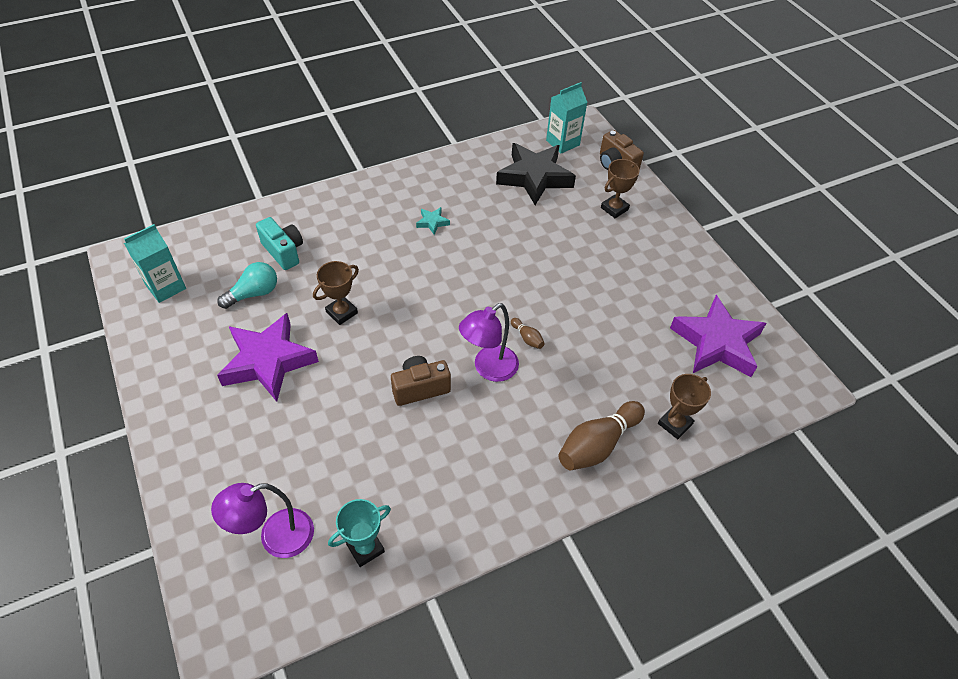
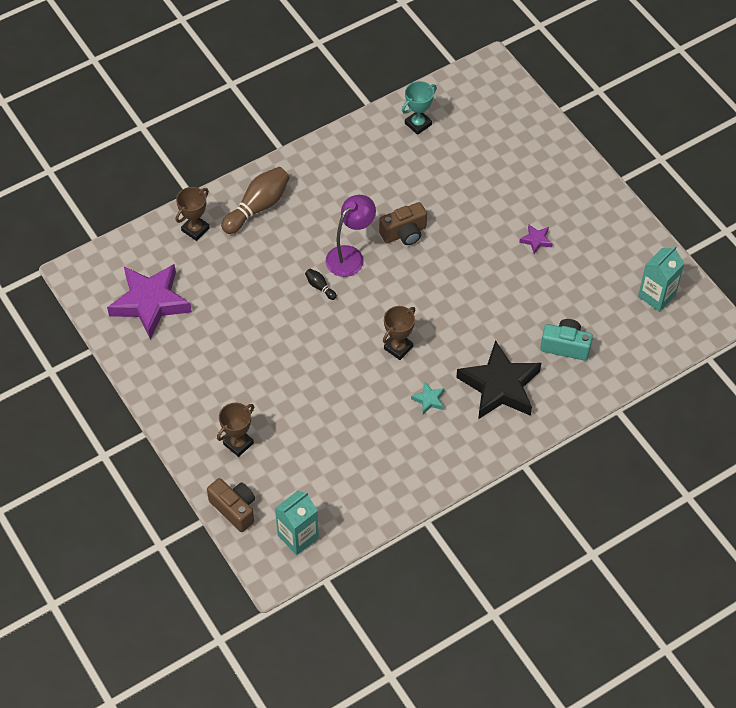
camera: 175 degrees right, 5 degrees up
(254, 293) = (575, 299): turquoise light bulb -> none
(268, 361) = (536, 240): purple star -> purple star, size x0.41
(276, 538) = (481, 123): purple lamp -> none
(284, 251) = (565, 346): turquoise camera -> turquoise camera turned 150 degrees clockwise
(341, 312) = (489, 291): brown trophy -> brown trophy (398, 347)
(527, 338) = (320, 287): brown bowling pin -> black bowling pin
(534, 177) = (327, 476): black star -> black star (499, 386)

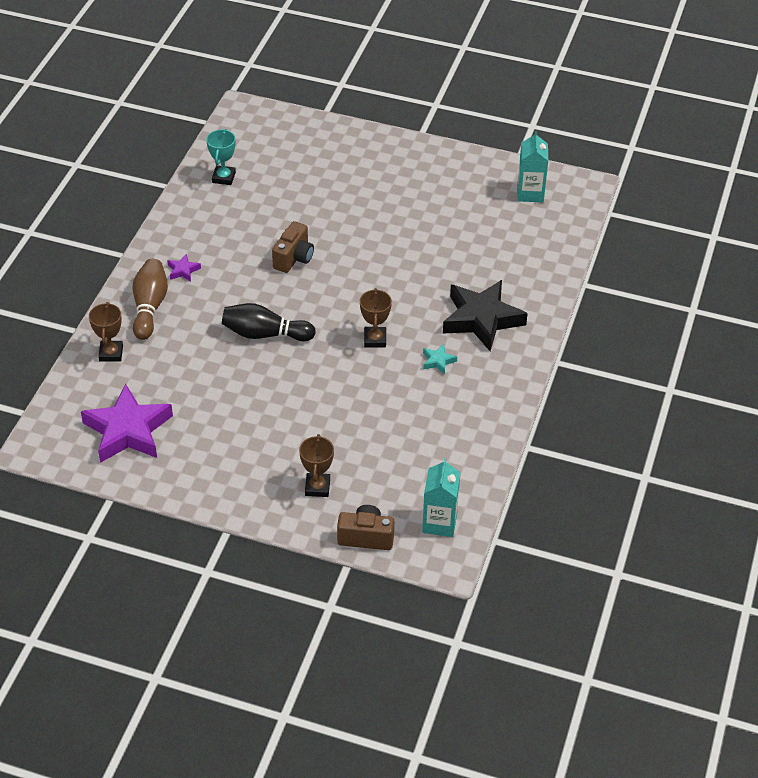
camera: 40 degrees left, 10 degrees down
(320, 287) = (264, 334): black bowling pin -> black bowling pin, size x2.19
(350, 256) = (266, 298): purple lamp -> none
(536, 240) = (402, 206): purple star -> purple star (183, 270)
(565, 346) = (501, 264): turquoise camera -> none

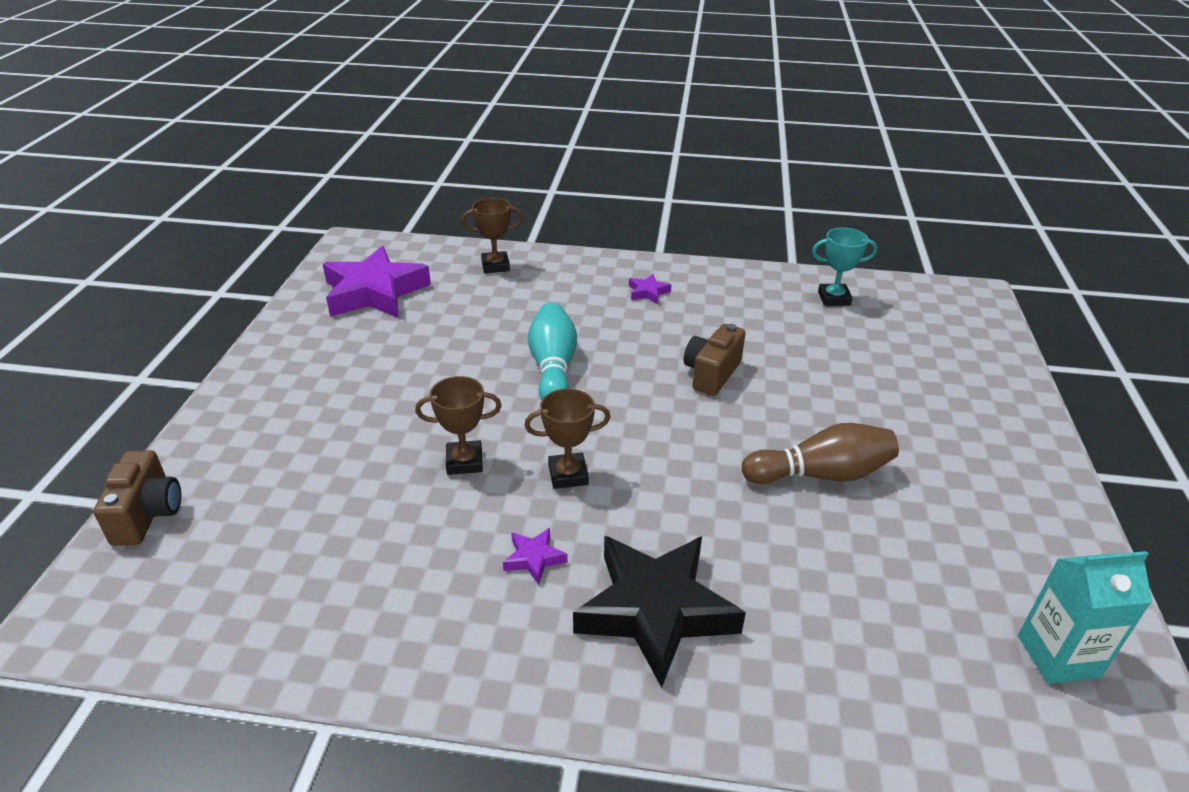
camera: 80 degrees right, 10 degrees down
(149, 307) = (577, 279): brown bowling pin -> brown bowling pin (821, 474)
(264, 334) = (553, 368): black bowling pin -> turquoise bowling pin
(294, 258) = (711, 374): brown camera -> brown camera turned 105 degrees clockwise
(317, 487) = (259, 451): brown trophy -> brown trophy (464, 461)
(438, 361) = (534, 558): turquoise star -> purple star
(439, 522) = (153, 603): turquoise carton -> none

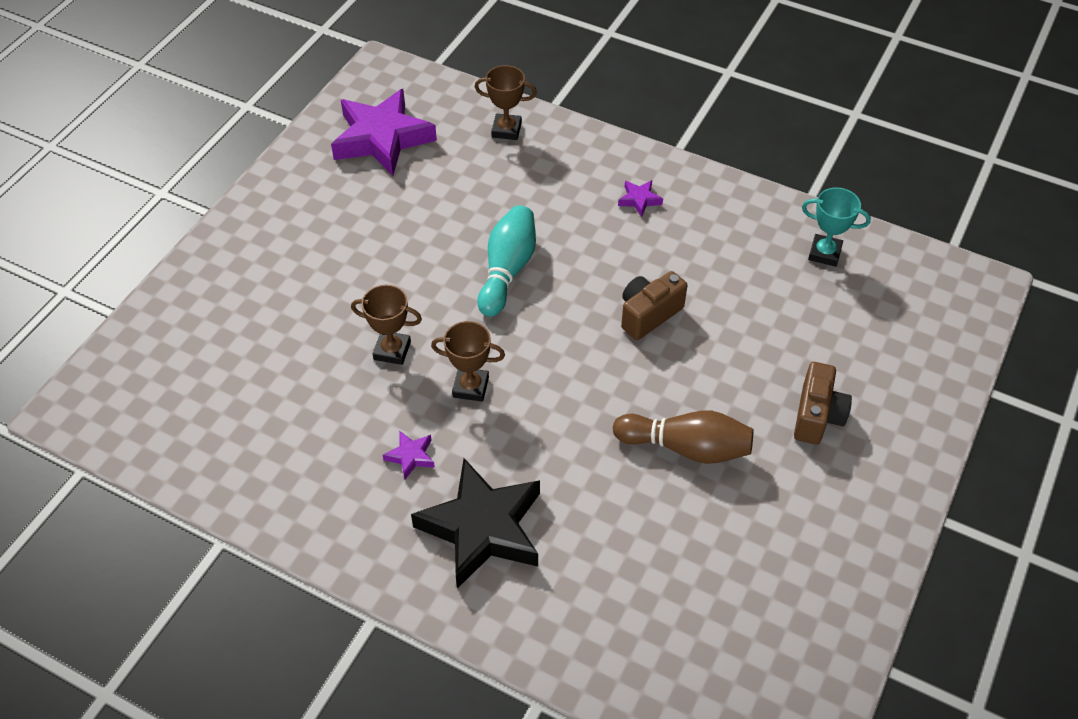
camera: 20 degrees right, 15 degrees up
(148, 514) = (141, 334): brown camera -> brown camera (817, 416)
(1058, 656) = (776, 662): turquoise carton -> none

